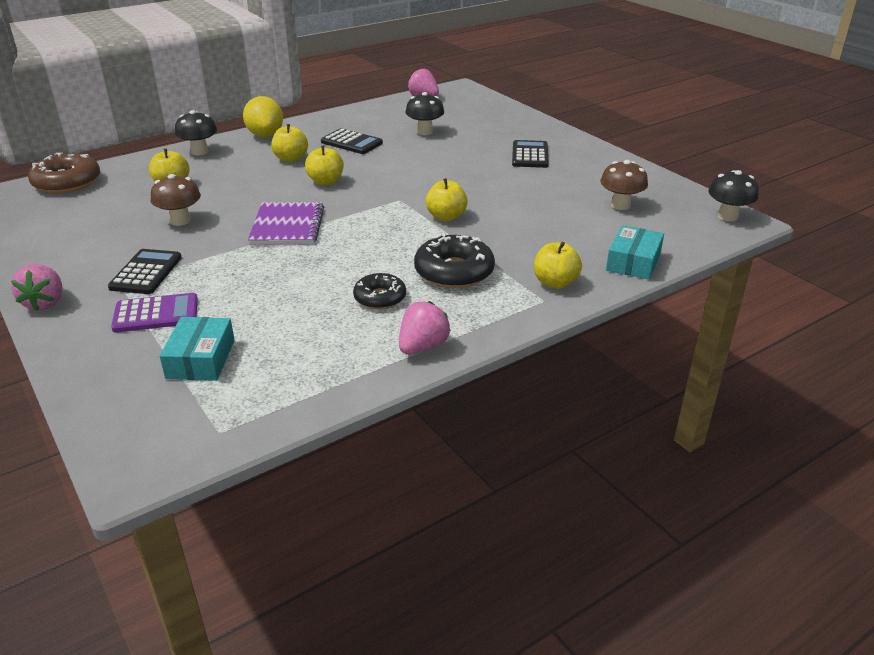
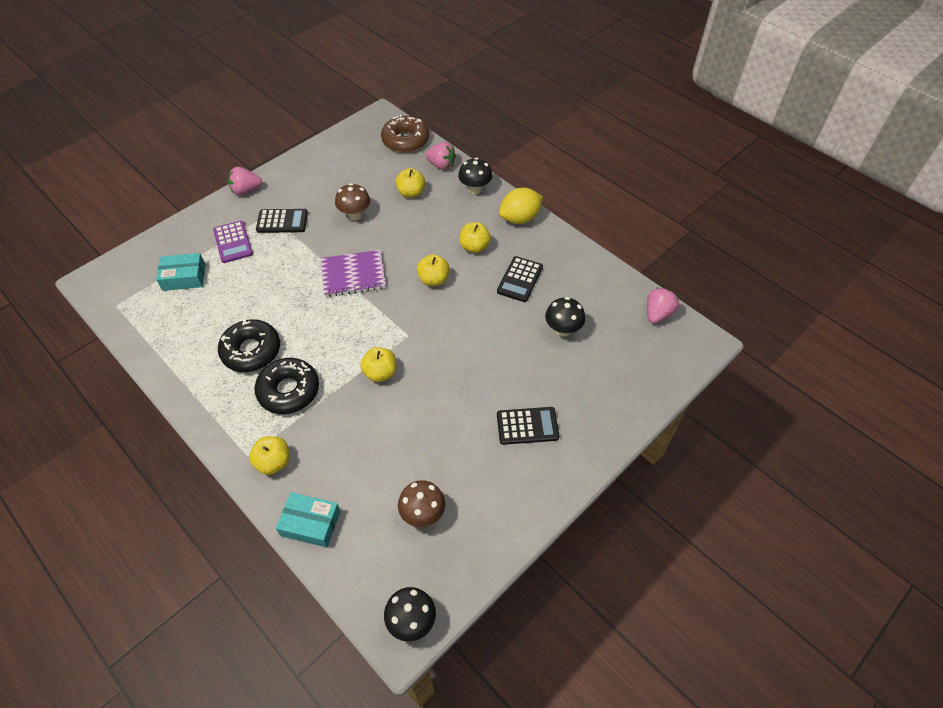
camera: 80 degrees right, 20 degrees up
(380, 298) = (251, 351): black donut -> black donut, size x1.60
(422, 347) = (189, 386): pink strawberry -> pink strawberry (441, 165)

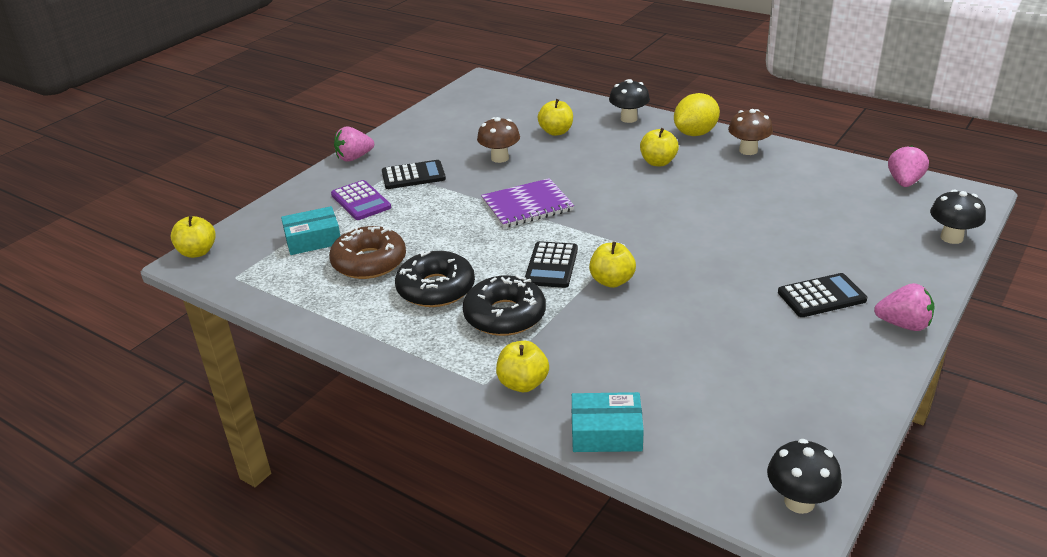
camera: 10 degrees left, 20 degrees down
(405, 140) = (524, 94): brown donut -> brown donut (369, 262)
(423, 514) = (746, 396): brown mushroom -> brown mushroom (748, 150)
(433, 280) = (627, 195): yellow apple -> yellow apple (197, 252)
(441, 165) = (578, 106): pink strawberry -> pink strawberry (903, 324)
(520, 279) = (728, 179): black calculator -> black calculator (551, 265)
(562, 329) = (806, 211): black mushroom -> black mushroom (951, 238)

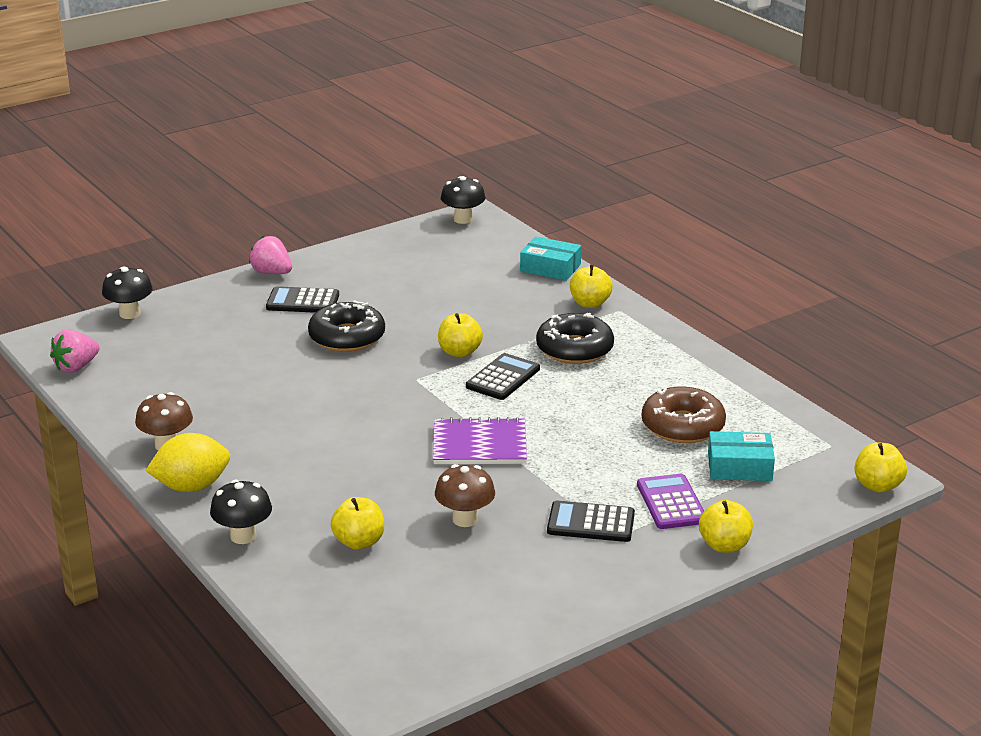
camera: 160 degrees left, 5 degrees down
(354, 158) = (660, 578): pink strawberry -> none
(436, 289) = (625, 384): black donut -> black donut (347, 337)
(658, 162) = (284, 458): yellow apple -> yellow apple (724, 545)

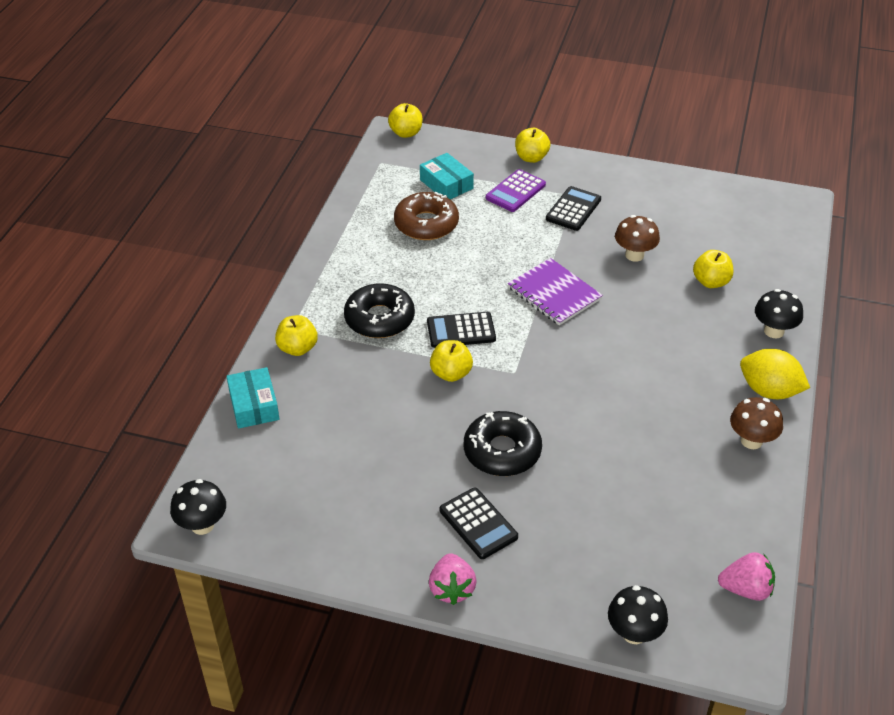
camera: 130 degrees left, 15 degrees up
(591, 523) = (573, 209): black calculator -> black calculator turned 120 degrees counterclockwise

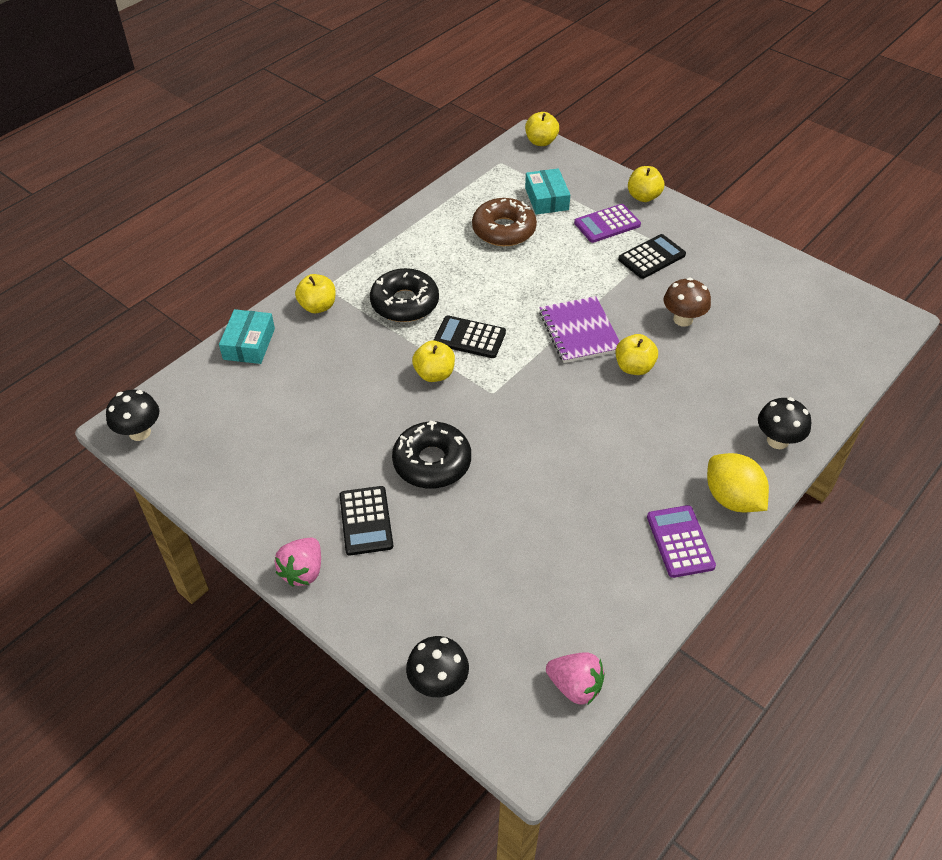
camera: 25 degrees right, 5 degrees up
(711, 282) = (743, 370): yellow apple -> yellow apple (634, 367)
(751, 441) = (680, 541): brown mushroom -> purple calculator

